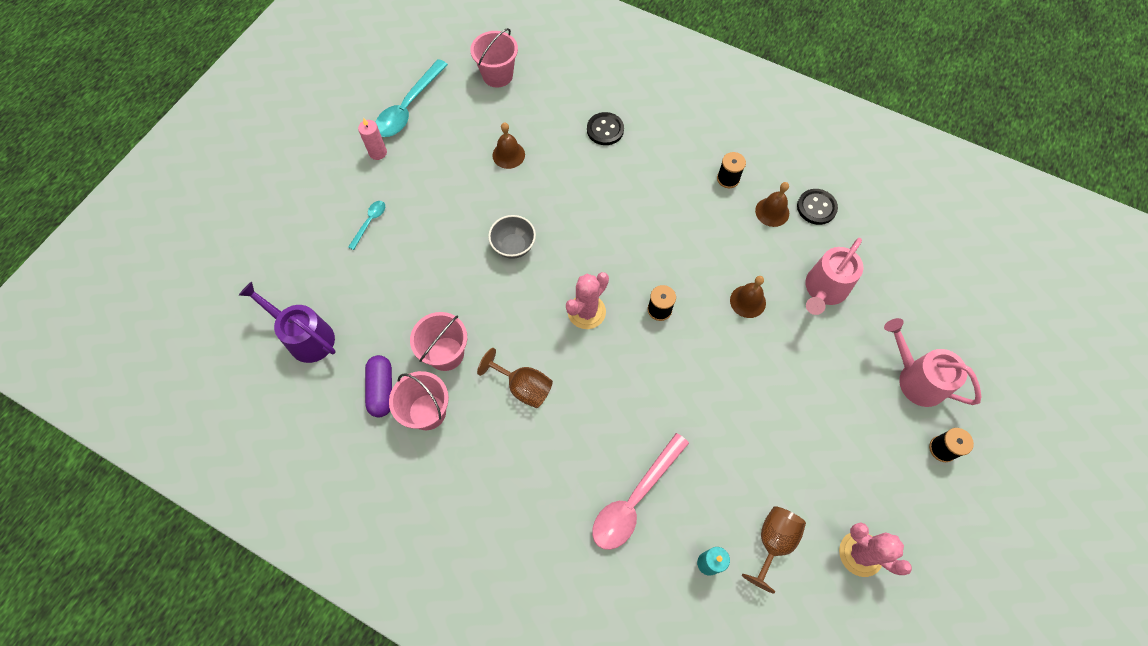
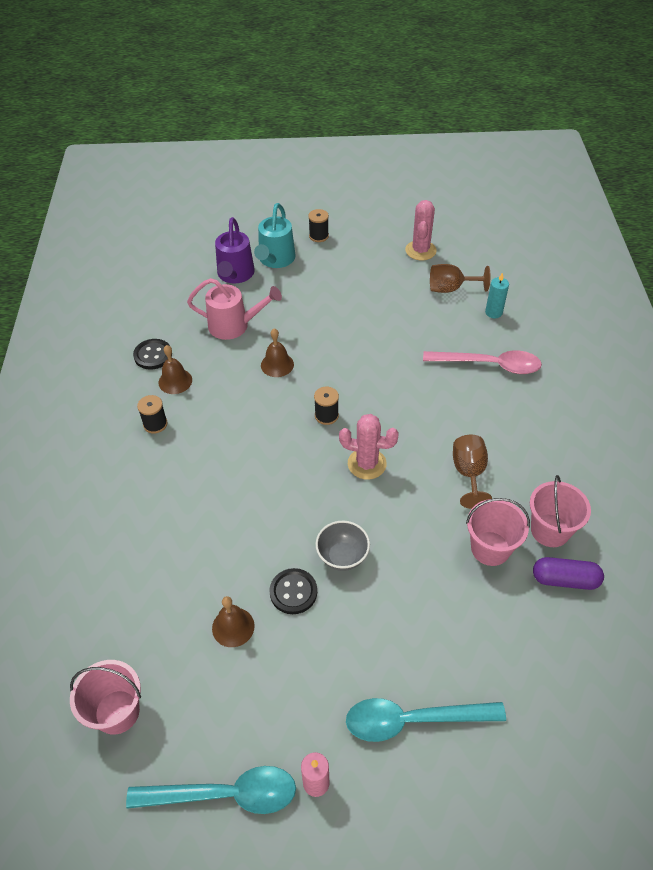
camera: 120 degrees left, 15 degrees down
(305, 337) = (581, 689): purple watering can -> purple watering can (235, 275)
(370, 222) = (413, 720): turquoise spoon -> turquoise spoon, size x2.02
(382, 389) = (565, 579): purple capsule -> purple capsule turned 45 degrees clockwise
(605, 130) = (147, 550): black button -> black button (293, 592)
(915, 378) = (275, 260): pink watering can -> turquoise watering can

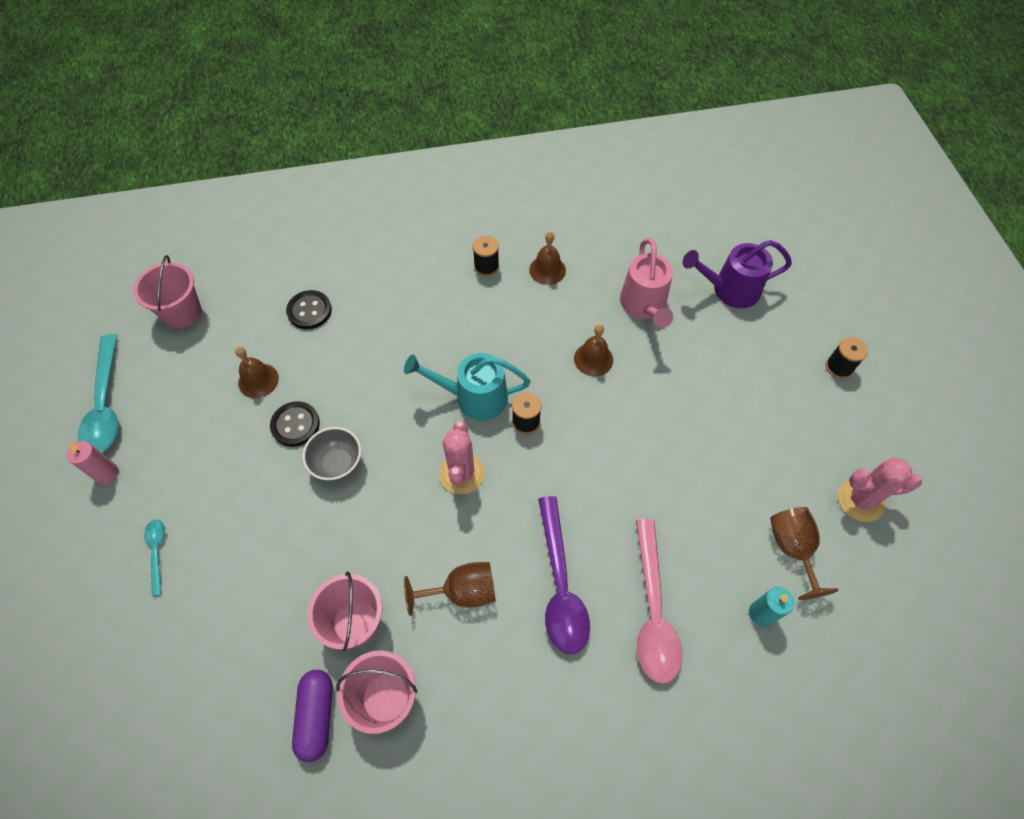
camera: 80 degrees right, 10 degrees up
(153, 355) = (579, 242): black button -> black button (309, 311)
(275, 260) = (772, 326): turquoise watering can -> turquoise watering can (473, 397)
(413, 720) = (157, 552): turquoise spoon -> turquoise spoon, size x0.50
(467, 413) = (560, 585): none -> purple spoon

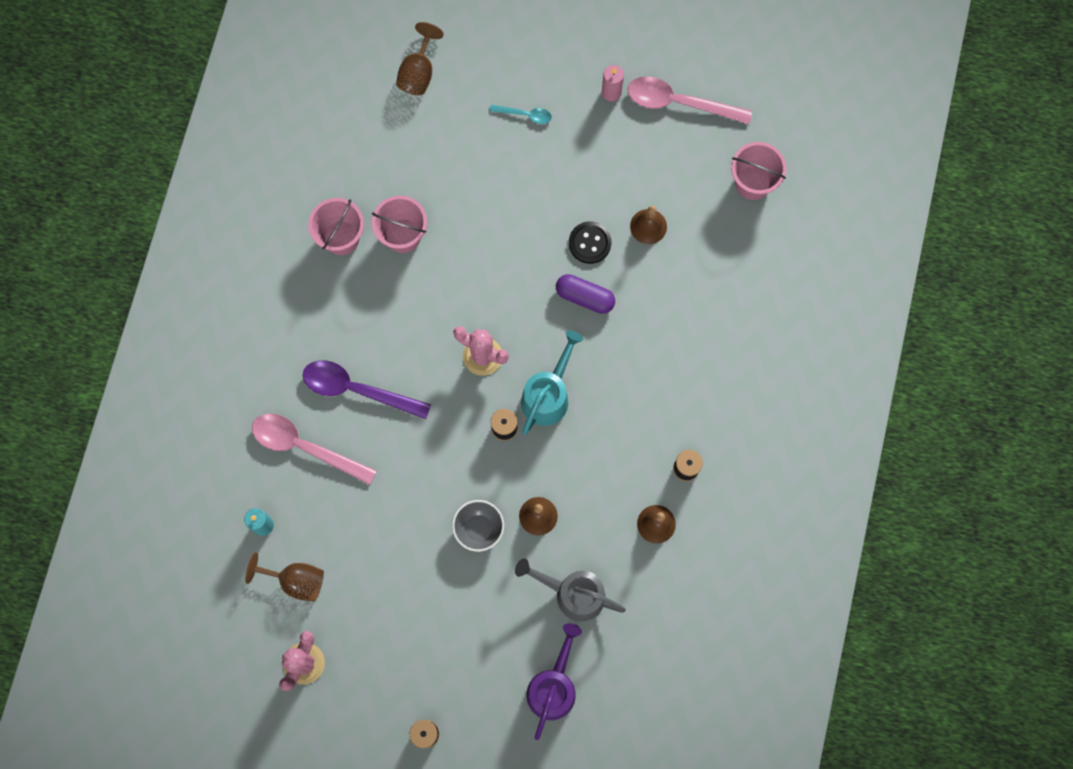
camera: 115 degrees right, 15 degrees up
(106, 404) = (679, 103): turquoise spoon -> pink spoon
(309, 311) = (705, 290): black button -> none
(317, 716) = (352, 190): purple capsule -> purple capsule (585, 297)
(338, 464) = (537, 264): grey bowl -> grey bowl (479, 528)
(462, 591) = (388, 317): brown goblet -> brown goblet (418, 73)
(644, 306) = (572, 593): pink watering can -> grey watering can

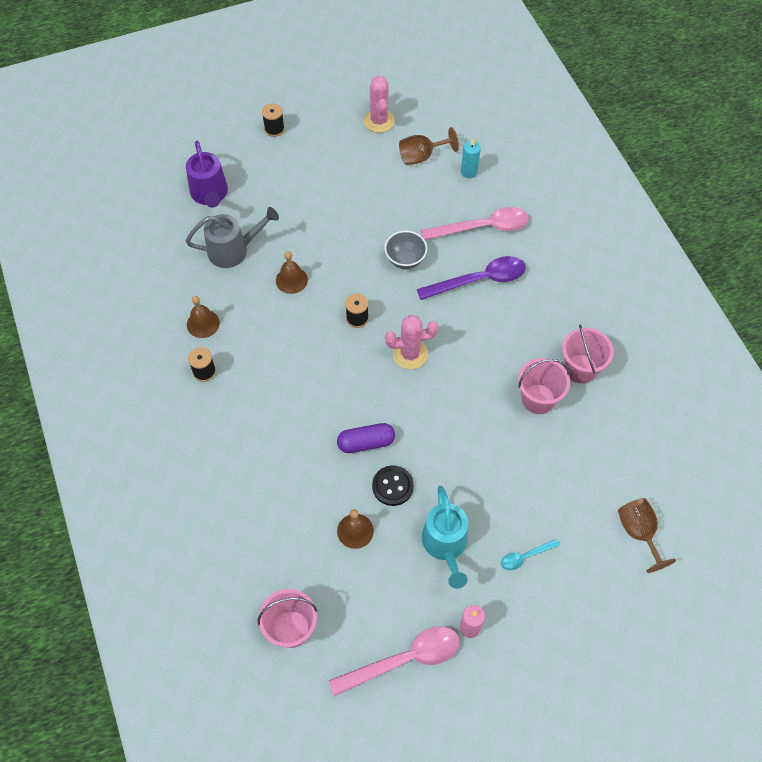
camera: 145 degrees right, 15 degrees down
(479, 528) = (326, 249): grey bowl -> grey bowl (405, 260)
(548, 395) = (342, 358): turquoise watering can -> turquoise watering can (446, 545)

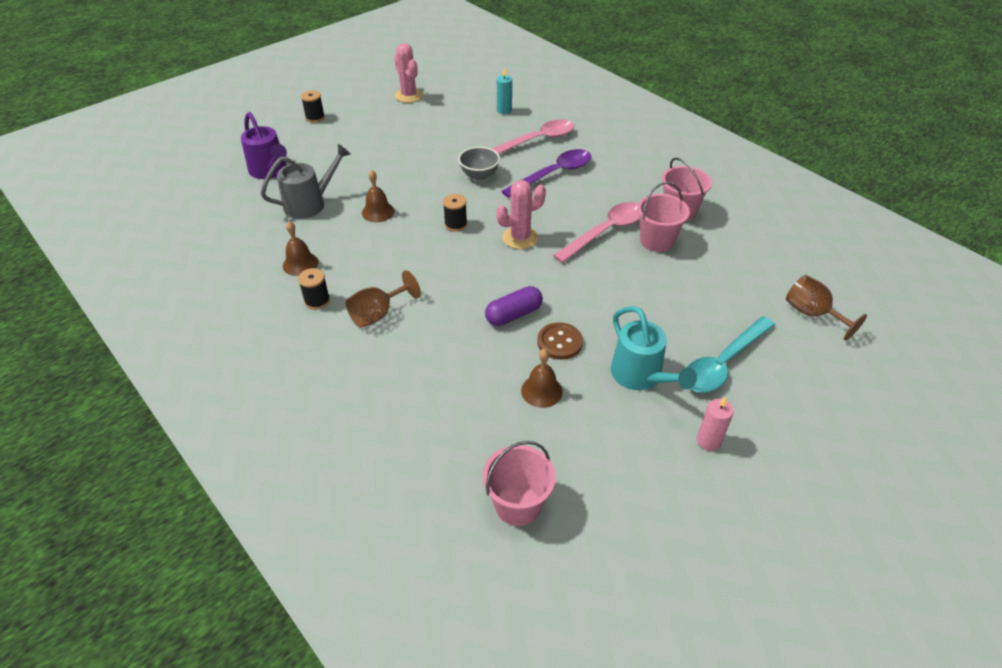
camera: 20 degrees left, 15 degrees down
(392, 486) = (559, 342): black button -> brown button
(404, 659) = (659, 494): pink spoon -> pink spoon (605, 232)
(421, 156) = (458, 109): brown goblet -> brown goblet (378, 314)
(525, 556) = (723, 363): turquoise spoon -> turquoise spoon, size x2.02

